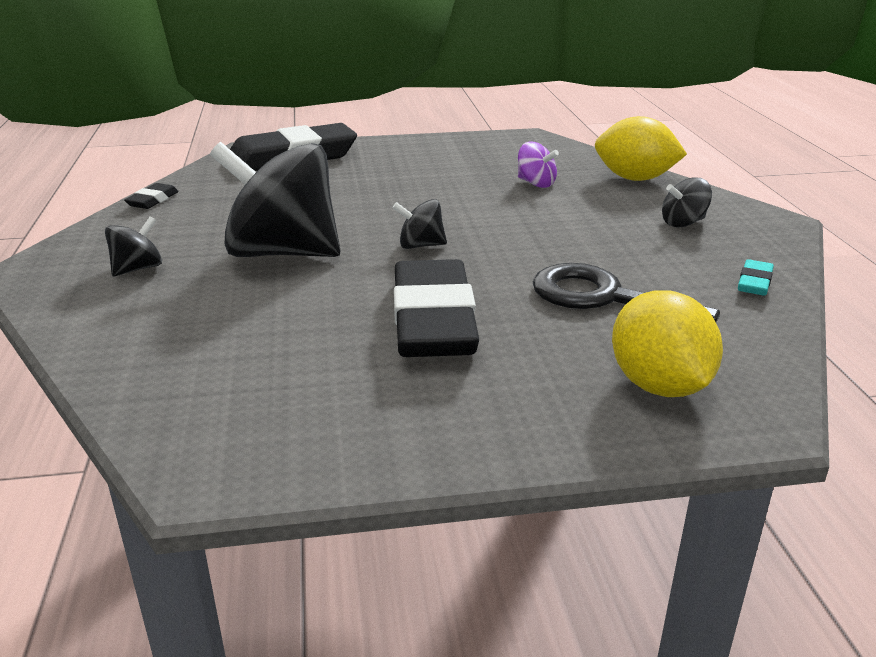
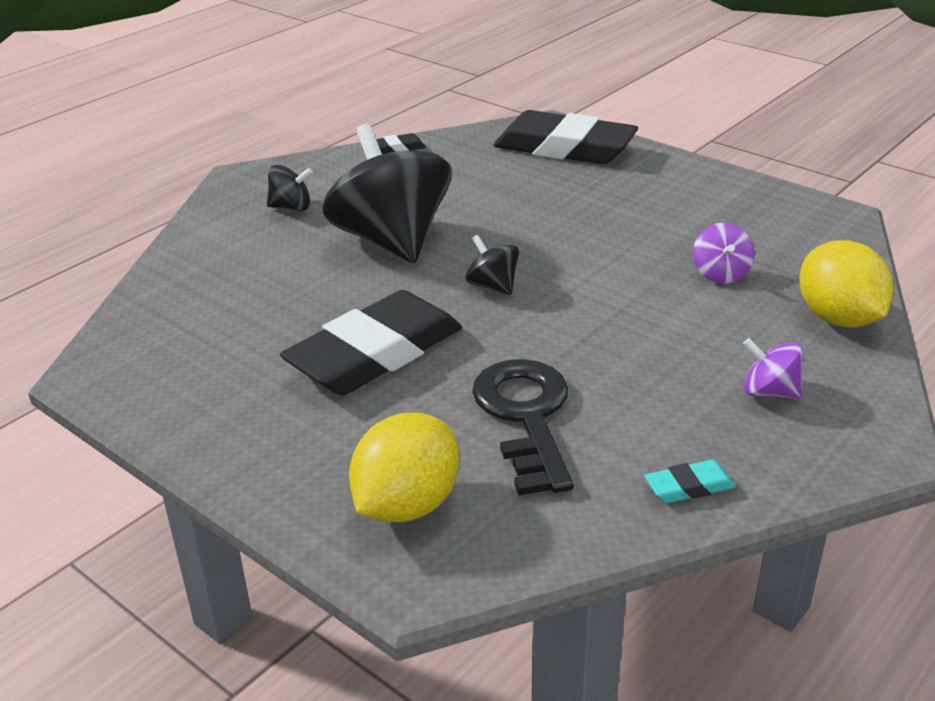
camera: 50 degrees right, 5 degrees up
(683, 223) = (769, 392): black spinning top -> purple spinning top

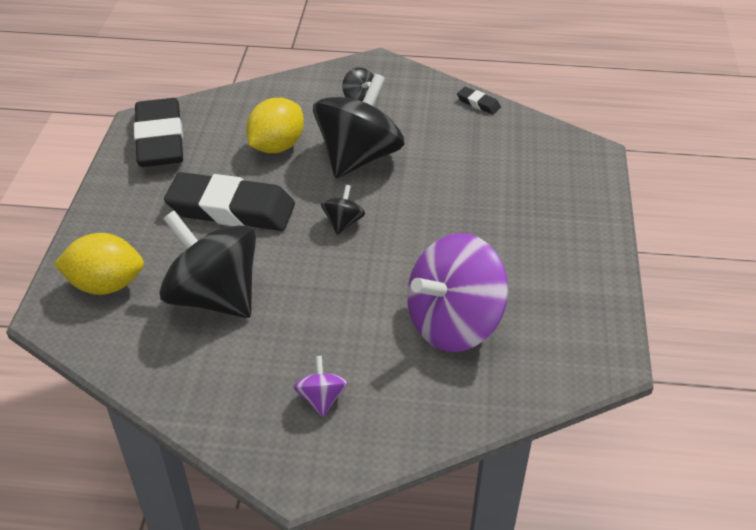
camera: 55 degrees right, 10 degrees up
(526, 417) = (214, 297): black key -> black spinning top
(564, 148) = (563, 176): black eraser -> black eraser (160, 139)
(689, 487) = (193, 394): turquoise eraser -> none
(720, 274) = (454, 323): purple spinning top -> purple spinning top, size x2.32
(838, 318) = (445, 407): yellow lemon -> yellow lemon (277, 146)

